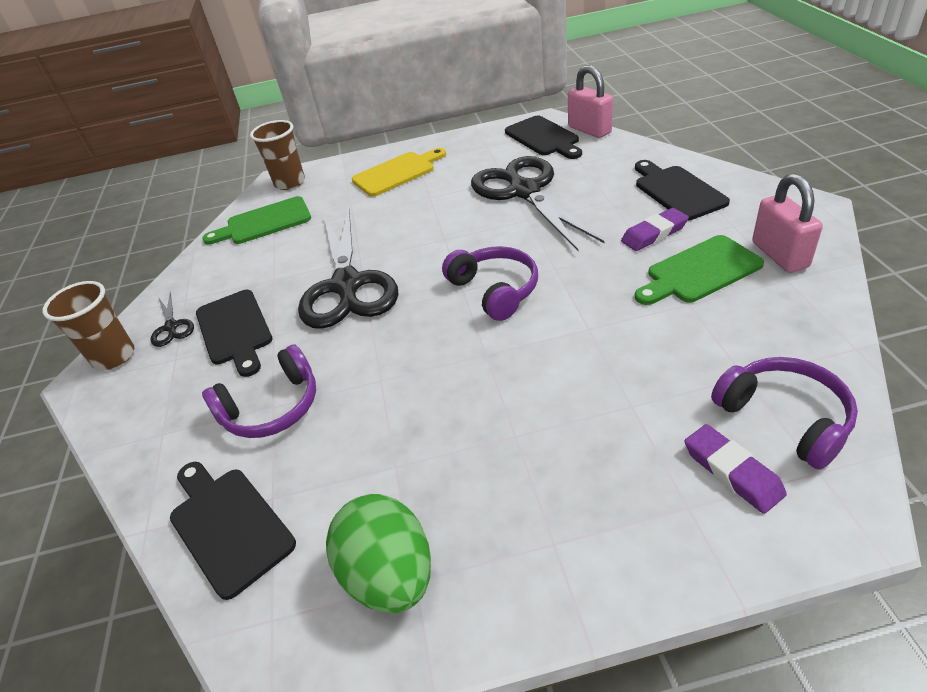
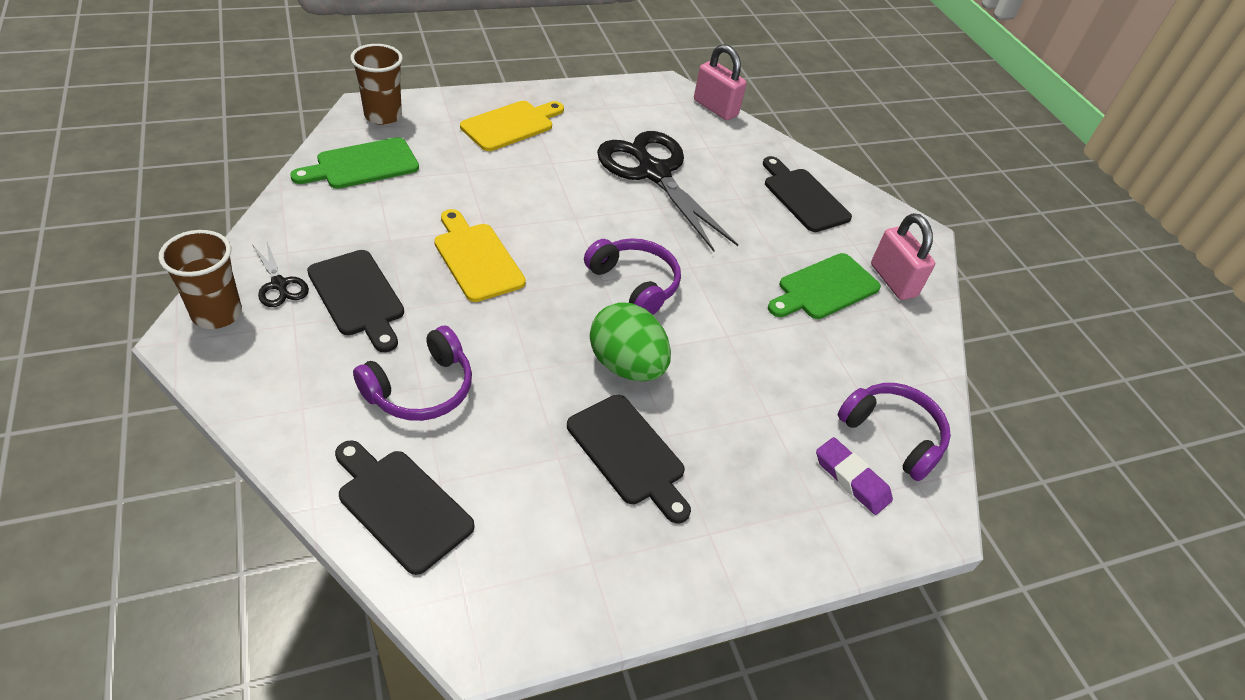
camera: 20 degrees left, 5 degrees up
(347, 285) = (476, 258): black scissors -> yellow cutting board
(390, 575) = (569, 556): green egg -> green egg (626, 365)
(543, 138) = (668, 109): black cutting board -> black cutting board (629, 454)
(654, 234) = (783, 242): purple eraser -> none

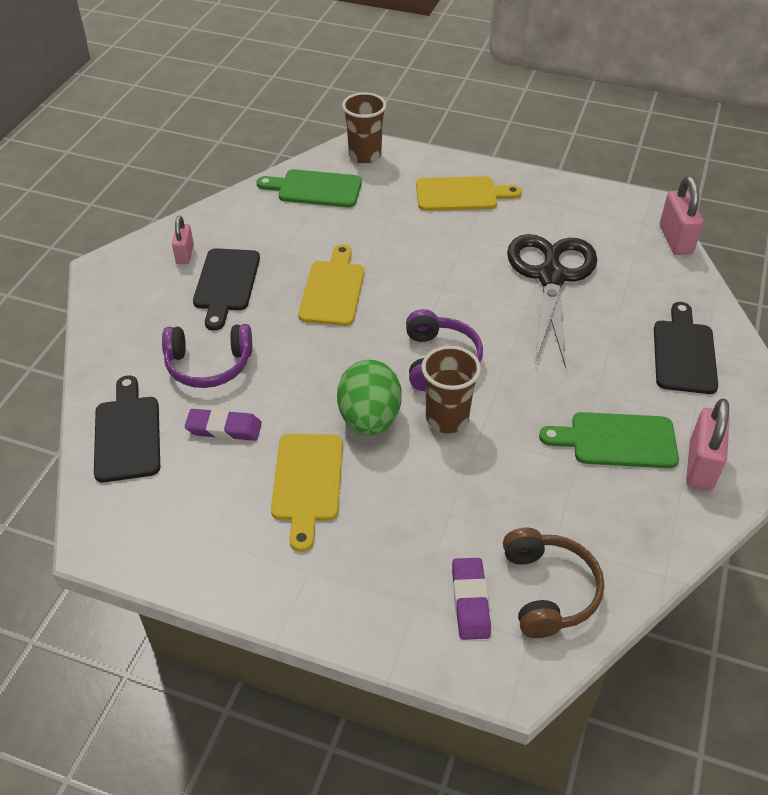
camera: 45 degrees right, 0 degrees up
(217, 314) = (132, 259): brown cup -> brown cup (447, 418)
(279, 284) = (185, 254): black scissors -> pink padlock
(499, 445) = (224, 428): none -> purple eraser
(629, 454) = (307, 483): black cutting board -> yellow cutting board
(892, 435) = (548, 590): purple headphones -> brown headphones

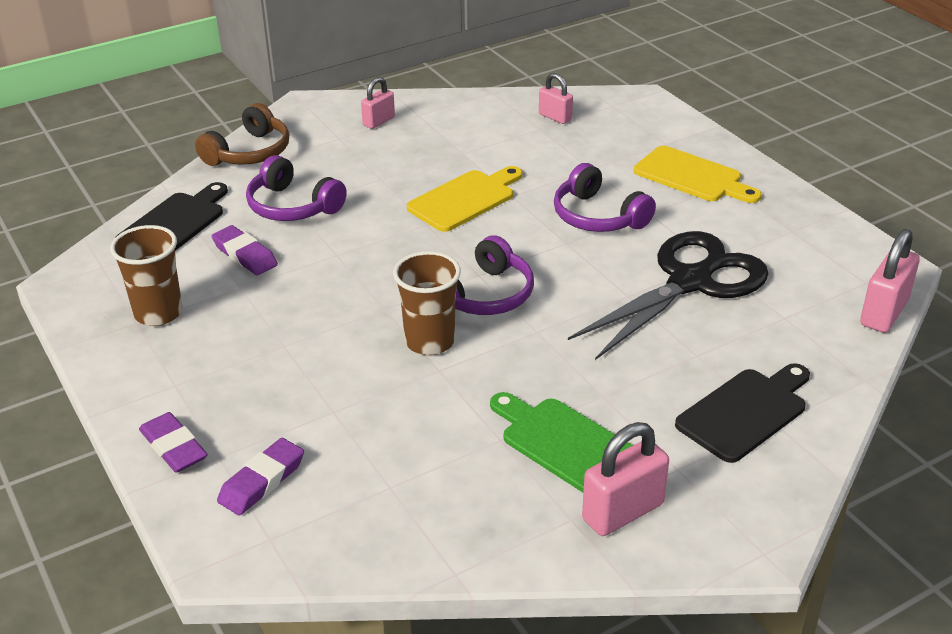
camera: 40 degrees right, 10 degrees down
(226, 284) = (382, 156): black cutting board -> none
(307, 483) = (254, 325): yellow cutting board -> none
(315, 189) = (555, 117): green cutting board -> pink padlock
(365, 155) = (638, 109): brown cup -> brown cup (158, 313)
(369, 419) = (364, 307): green egg -> none
(375, 620) = (173, 447): none -> purple eraser
(438, 257) = (598, 216): none -> purple headphones
(548, 590) = (335, 515): brown headphones -> brown headphones (249, 152)

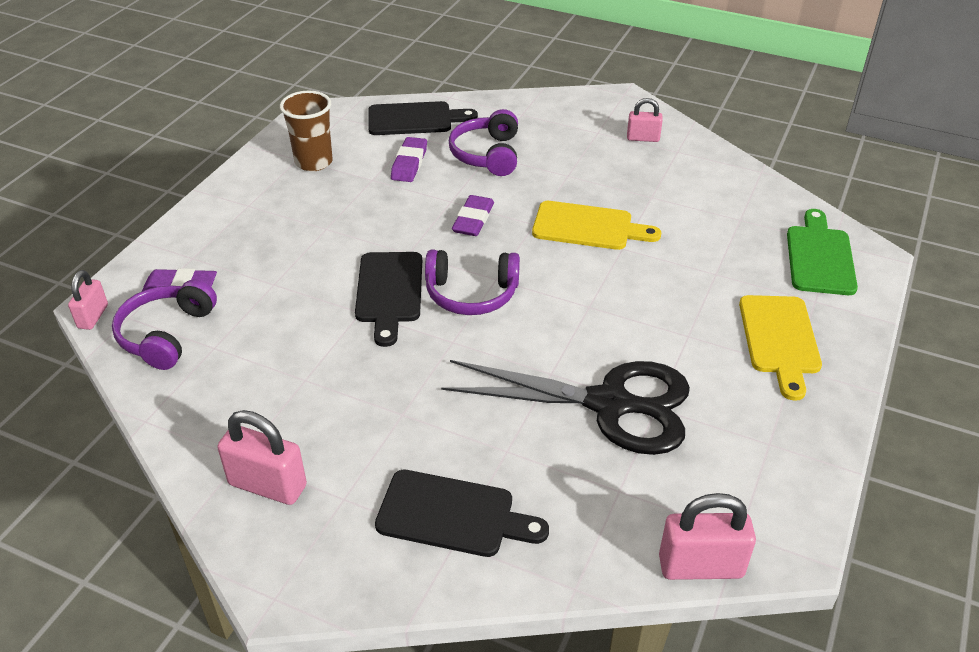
camera: 55 degrees right, 5 degrees up
(173, 447) = (187, 235): purple eraser -> purple eraser (473, 220)
(249, 152) = (531, 105): brown headphones -> none
(429, 341) = (389, 292): brown cup -> black cutting board
(555, 117) = (769, 219): pink padlock -> pink padlock (93, 316)
(565, 443) = (326, 417): green cutting board -> green cutting board (820, 257)
(598, 216) = (646, 308): purple headphones -> purple headphones (166, 334)

